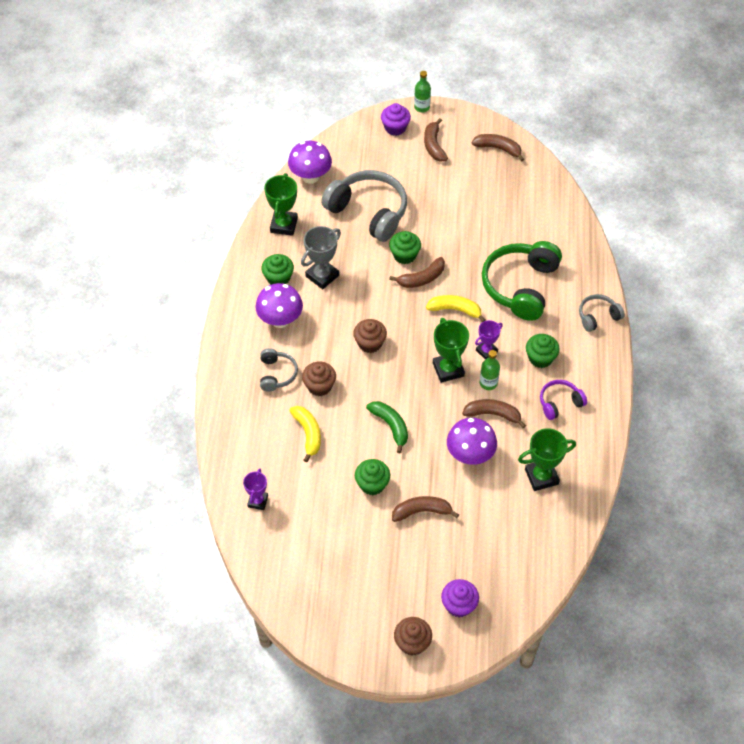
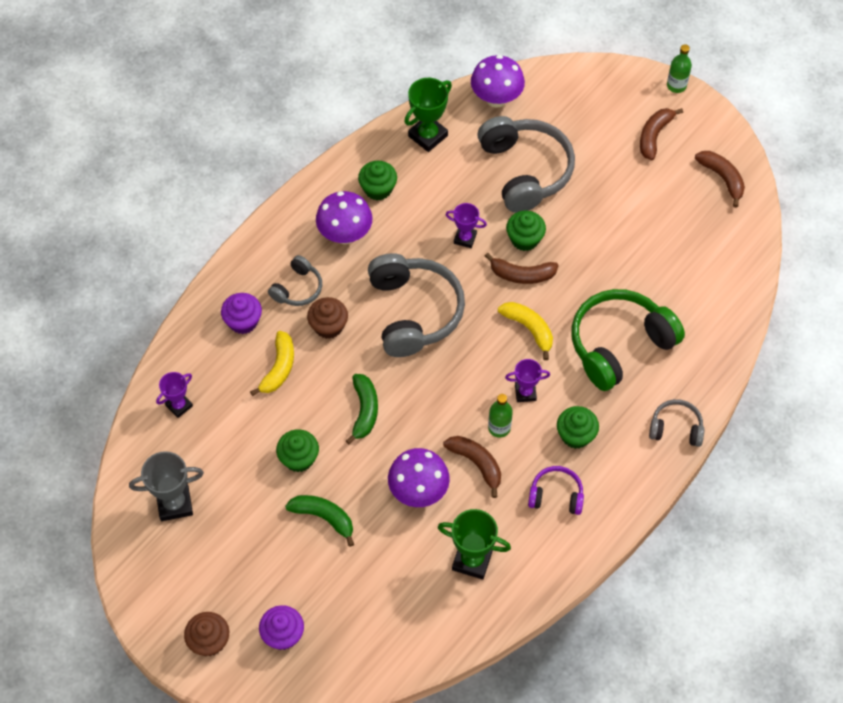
camera: 35 degrees right, 5 degrees up
(322, 276) = (423, 212): grey trophy -> grey trophy (174, 504)
(364, 277) = (465, 238): none -> purple trophy
(370, 343) = (413, 312): brown cupcake -> grey headphones
(395, 128) = (628, 93): purple cupcake -> purple cupcake (243, 321)
(422, 511) = (324, 517): brown banana -> green banana
(448, 369) = (470, 388): green trophy -> none

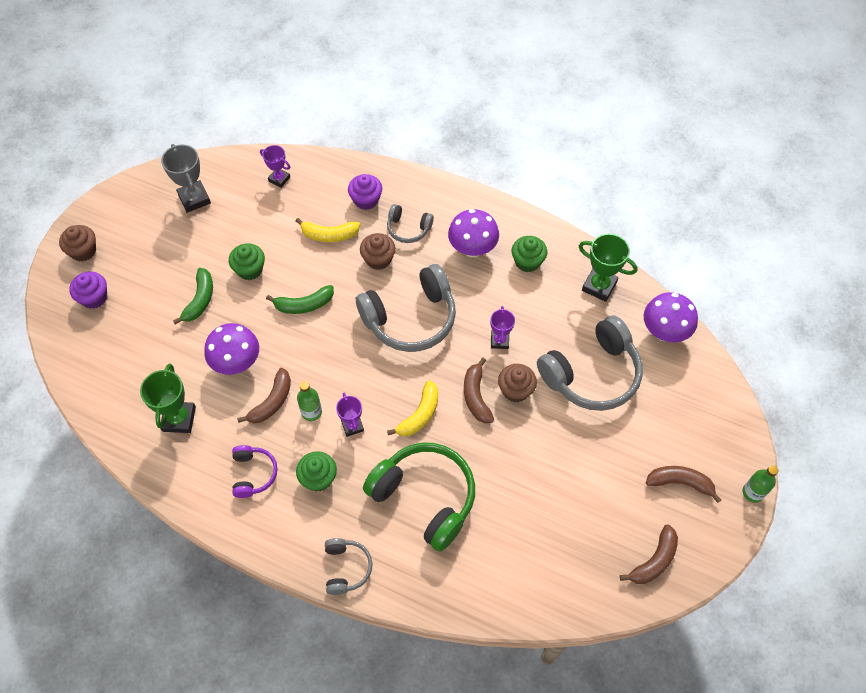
camera: 75 degrees right, 0 degrees up
(524, 239) = (515, 390): green cupcake -> brown cupcake

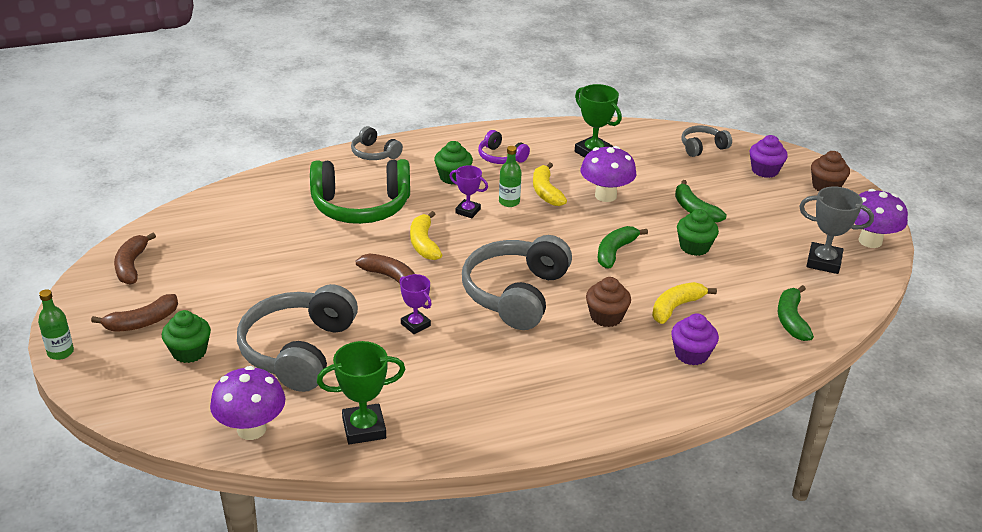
camera: 135 degrees right, 25 degrees down
(272, 402) = (546, 192): brown banana -> yellow banana
(279, 179) = (791, 320): purple trophy -> green banana
(408, 228) = (617, 357): grey headphones -> grey headphones (702, 147)
(472, 249) = (533, 379): purple mushroom -> purple mushroom (870, 241)
(515, 390) = (360, 300): brown cupcake -> none
(527, 262) = (465, 403): green cupcake -> green cupcake (189, 352)

